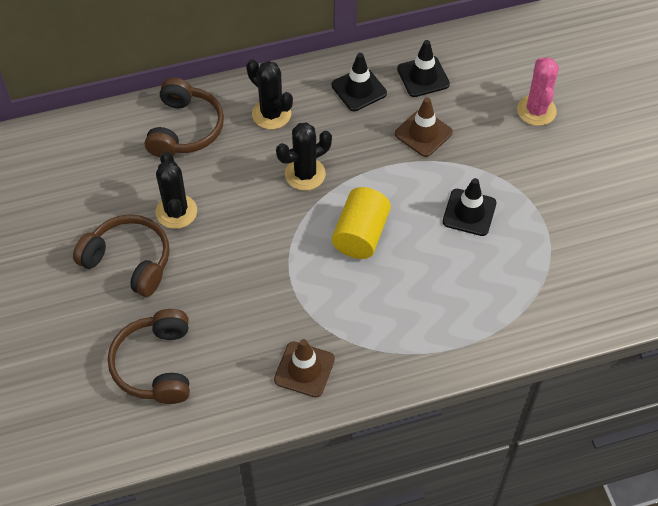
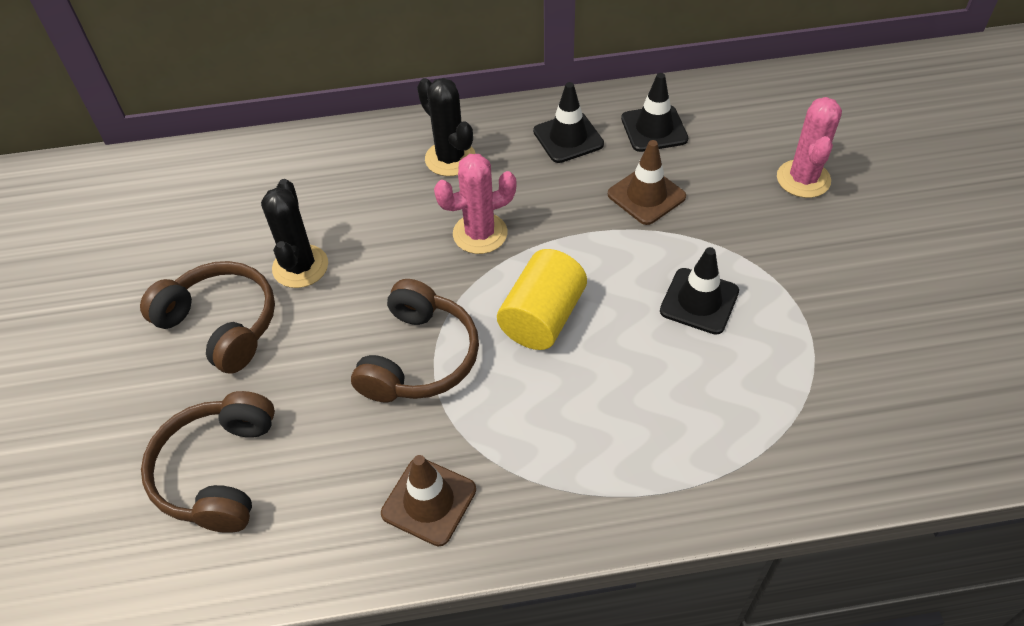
camera: 10 degrees right, 5 degrees down
(184, 129) = (336, 168): brown headphones -> brown headphones (419, 358)
(305, 174) = (480, 233): black cactus -> pink cactus

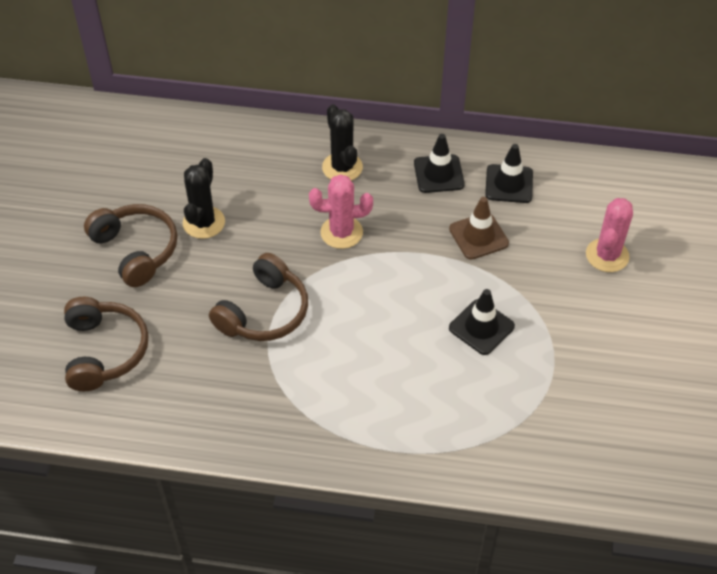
camera: 15 degrees right, 0 degrees up
(218, 471) = (104, 351): brown headphones -> brown headphones turned 150 degrees clockwise
(429, 501) = (235, 410): brown traffic cone -> none
(542, 317) = (362, 307): yellow cylinder -> none

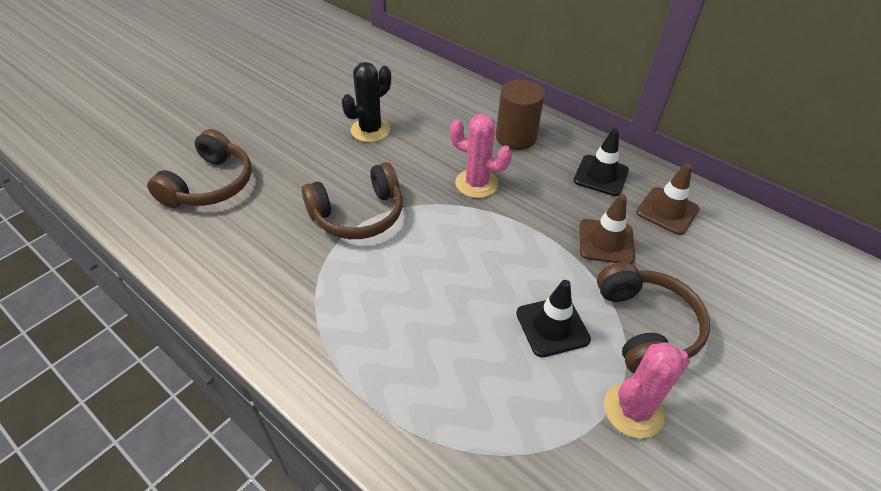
camera: 30 degrees right, 5 degrees down
(136, 250) = (303, 127): brown headphones -> brown headphones (645, 327)
(342, 167) = (515, 137): black cactus -> brown cylinder
(509, 184) = (667, 211): black traffic cone -> brown traffic cone
(607, 255) = (742, 322): pink cactus -> pink cactus (633, 410)

